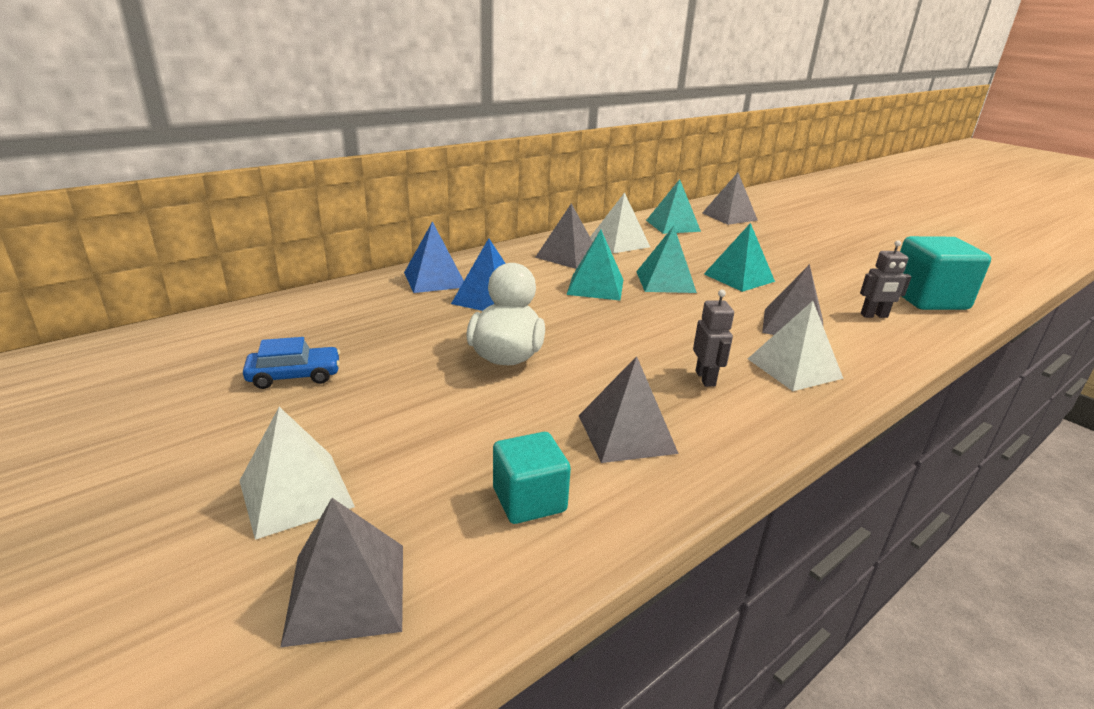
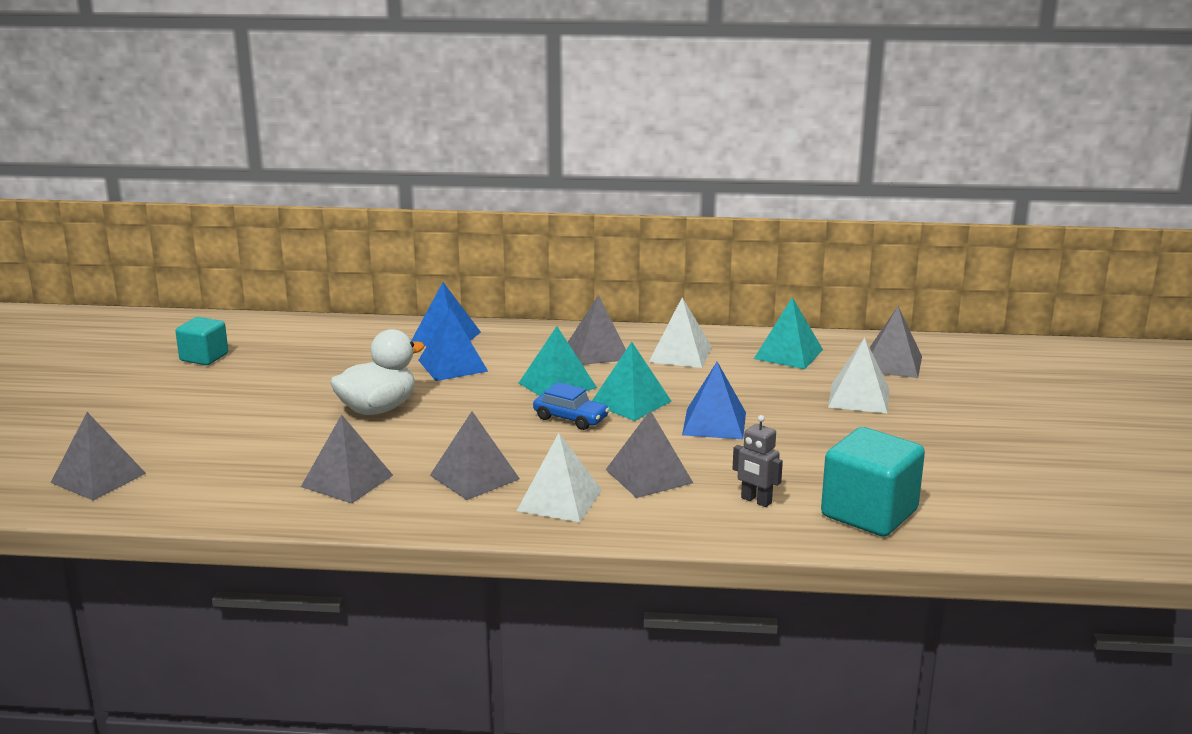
camera: 45 degrees right, 5 degrees down
(294, 376) = (241, 373): blue car -> blue car (570, 418)
(295, 493) = (144, 431): white pyramid -> white pyramid (859, 397)
(529, 500) = (231, 484): turquoise cube -> turquoise cube (204, 357)
(705, 378) = (474, 477): grey robot -> grey pyramid
(739, 277) = (714, 423): turquoise pyramid -> blue pyramid

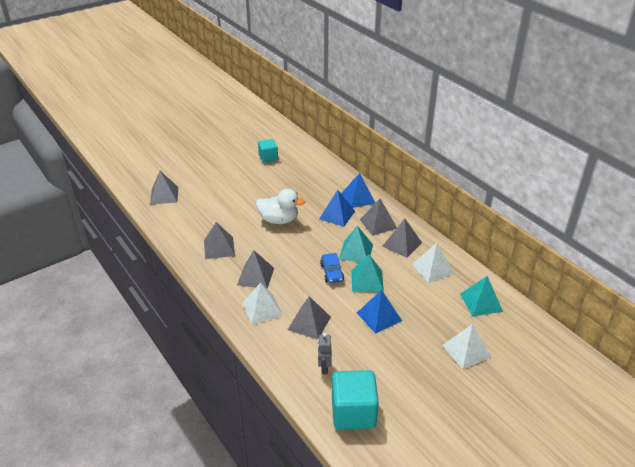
camera: 50 degrees right, 15 degrees up
(892, 363) = (521, 344): grey pyramid -> grey pyramid (378, 224)

